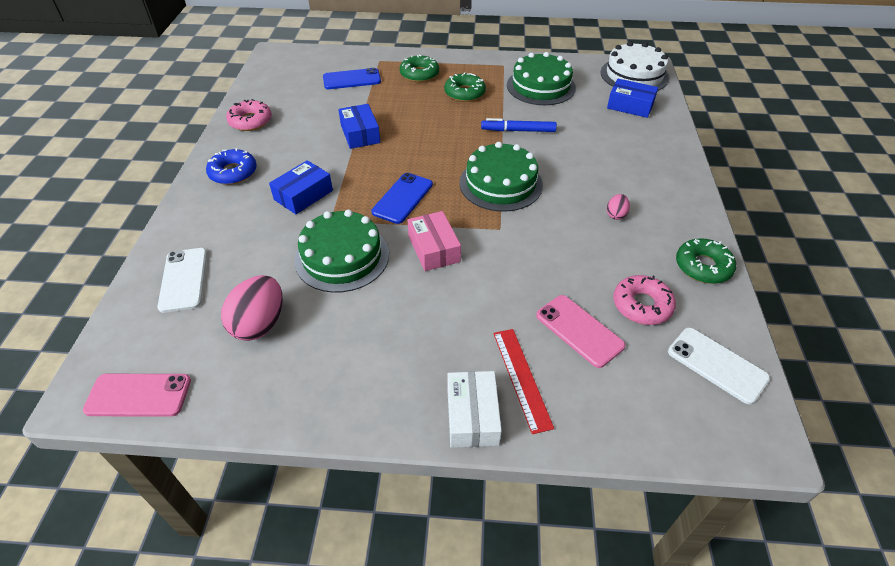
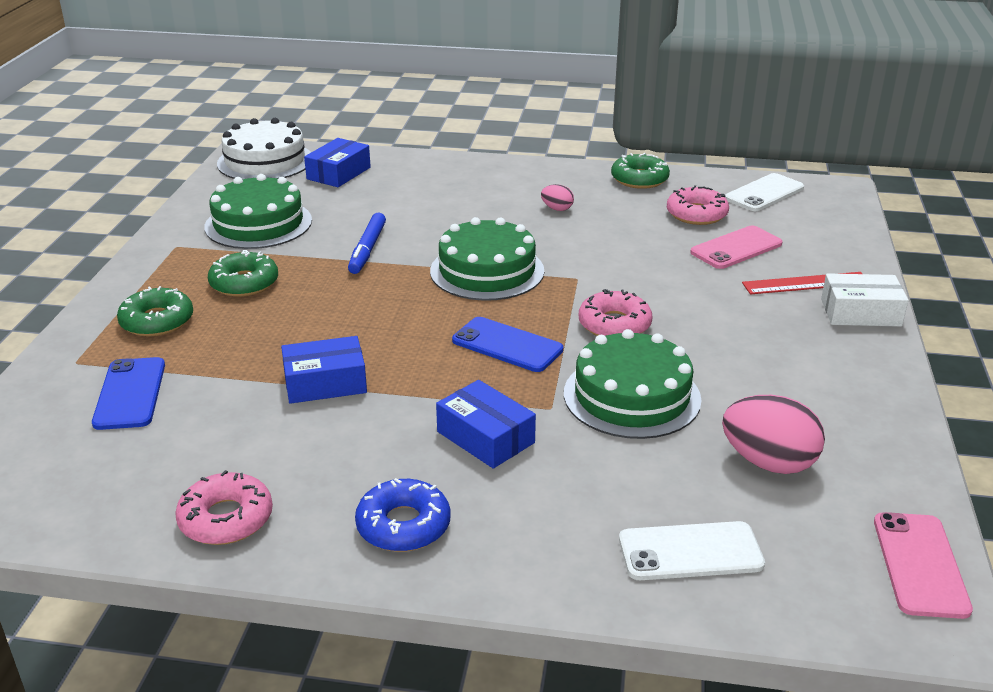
camera: 85 degrees left, 15 degrees down
(434, 249) = (614, 324): pink box -> pink donut

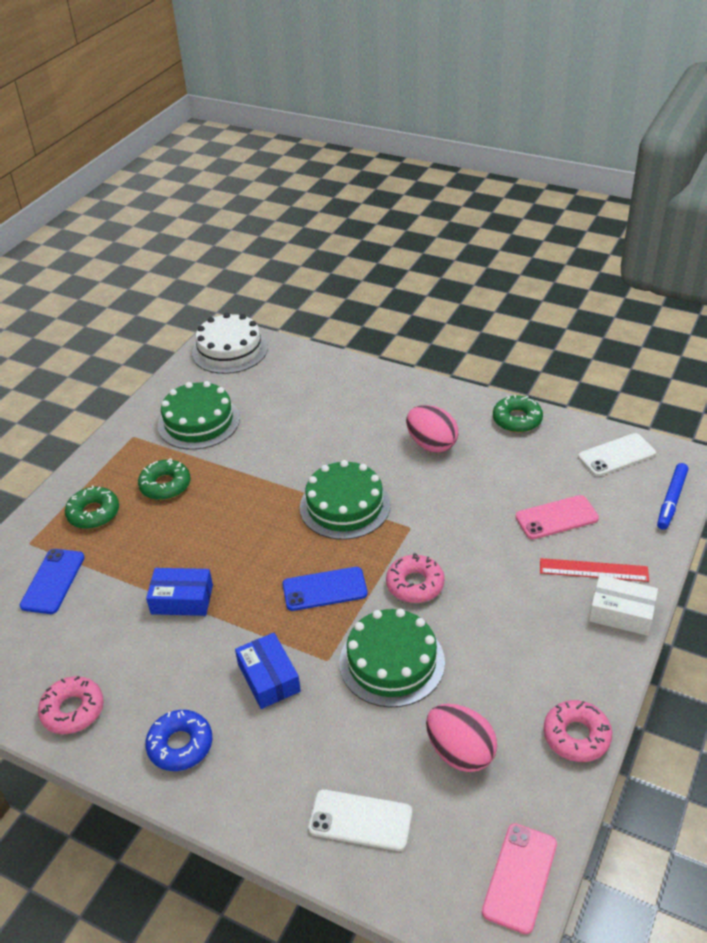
camera: 20 degrees right, 10 degrees up
(338, 173) = (279, 373): blue box -> none
(367, 249) = (266, 465): blue marker -> blue marker (671, 500)
(507, 345) = (324, 589): blue phone -> blue phone turned 60 degrees counterclockwise
(557, 209) = (431, 444): pink egg -> pink egg, size x2.02
(696, 214) = (544, 471): pink donut -> pink donut (576, 736)

